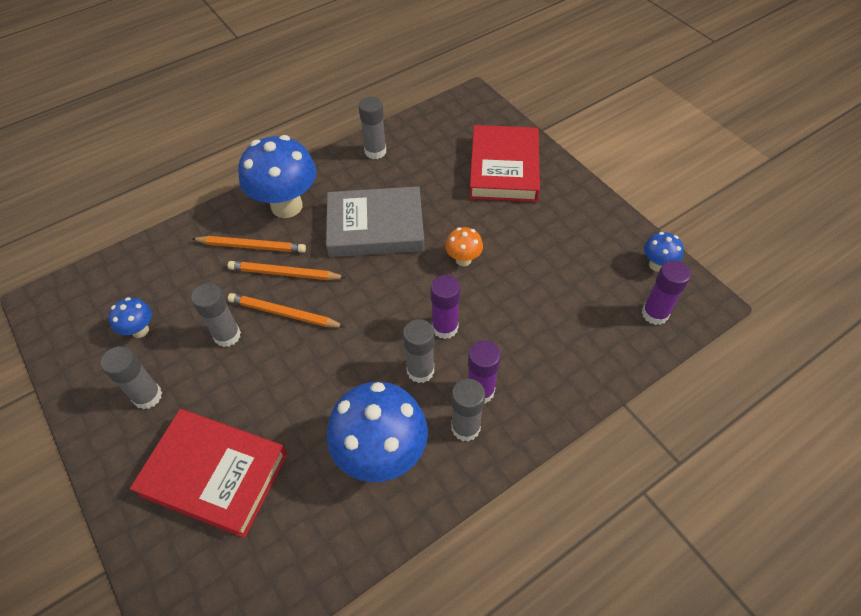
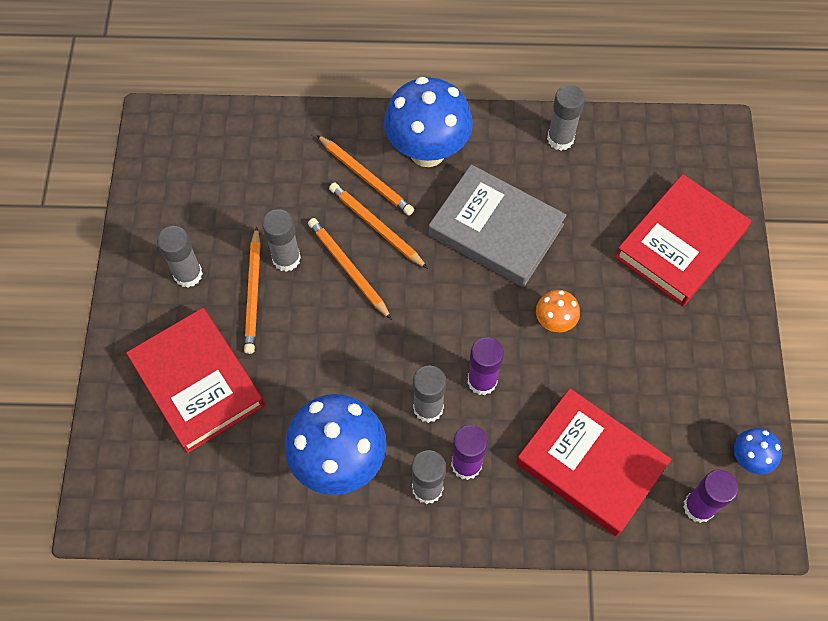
camera: 35 degrees right, 10 degrees up
(140, 330) = (218, 205): blue mushroom -> none
(217, 376) = (253, 293): none -> orange pencil
(564, 333) = (590, 464): none -> red book

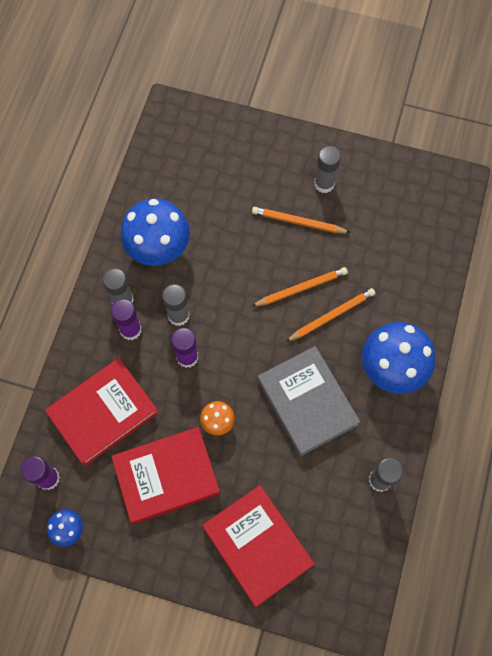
camera: 105 degrees right, 5 degrees up
(197, 383) = (241, 176): red book -> red book (166, 476)
(286, 258) = (320, 248): grey glue stick -> none
(366, 177) = (377, 318): orange pencil -> none
(496, 230) = (307, 402): grey book -> grey book turned 75 degrees counterclockwise

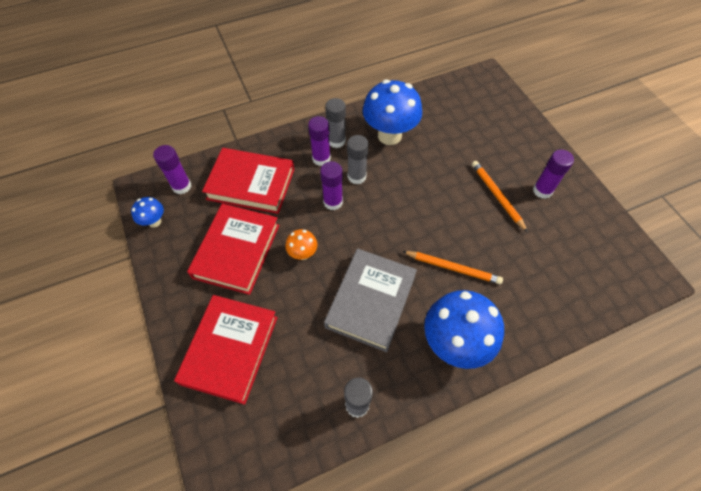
camera: 50 degrees right, 10 degrees down
(166, 476) = (237, 251): red book -> red book turned 75 degrees clockwise
(301, 288) = (452, 233): orange pencil -> none
(324, 184) = (542, 190): grey glue stick -> purple glue stick

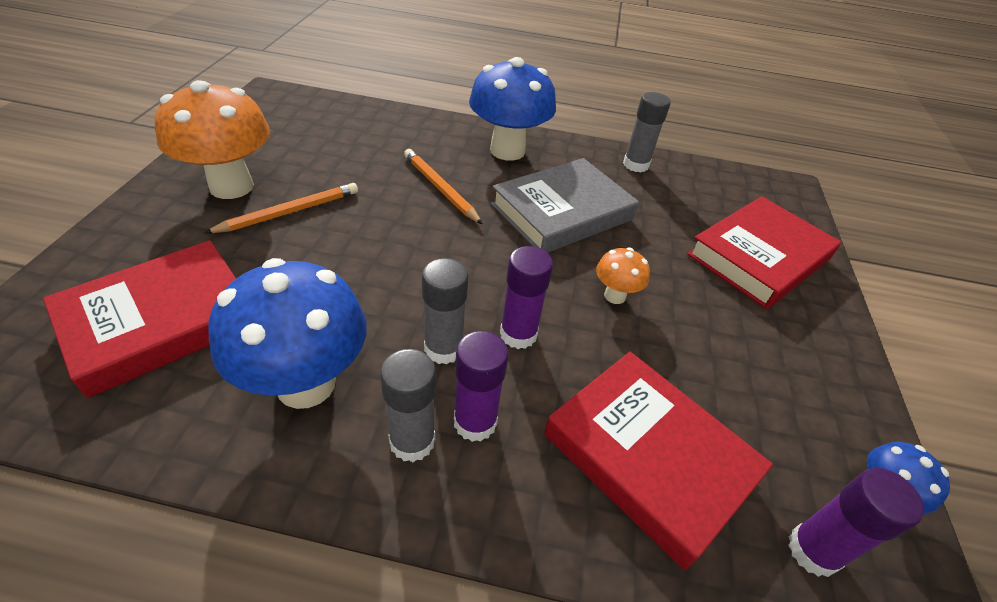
camera: 150 degrees left, 15 degrees down
(237, 251) = (718, 354): red book -> red book (160, 321)
(497, 196) = (290, 212): orange pencil -> orange pencil turned 135 degrees counterclockwise
(542, 190) = (231, 186): purple glue stick -> orange mushroom

